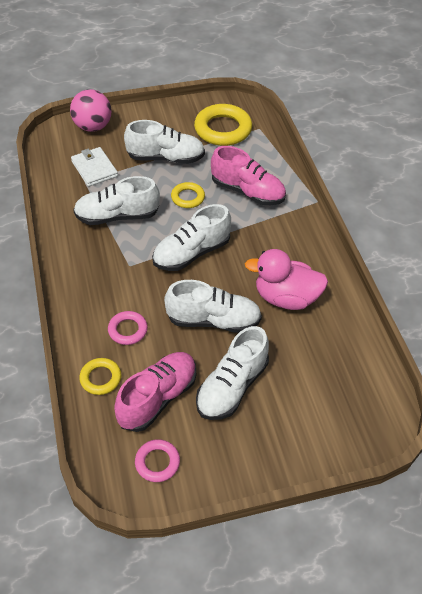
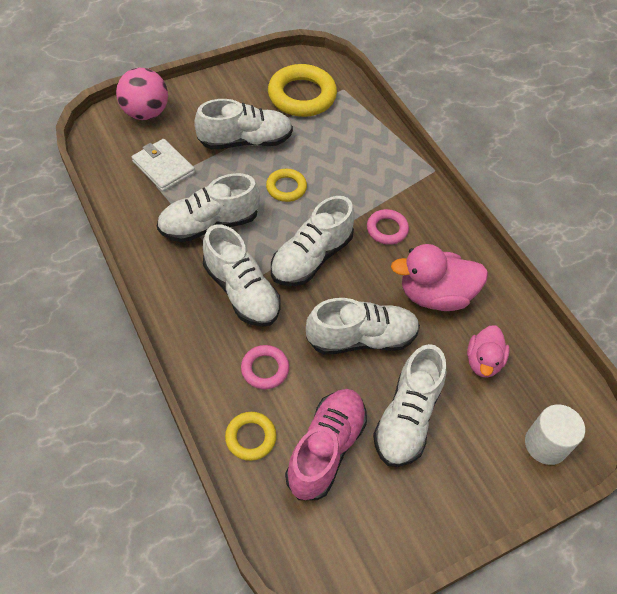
camera: 15 degrees left, 5 degrees up
(127, 269) = (241, 291): none -> white shoe
(157, 462) = (349, 532): pink ring -> pink ring (387, 229)
(247, 191) = (353, 170): pink shoe -> none
(310, 355) = (483, 361): none -> pink duck
(344, 429) = (545, 444): none -> white cylinder

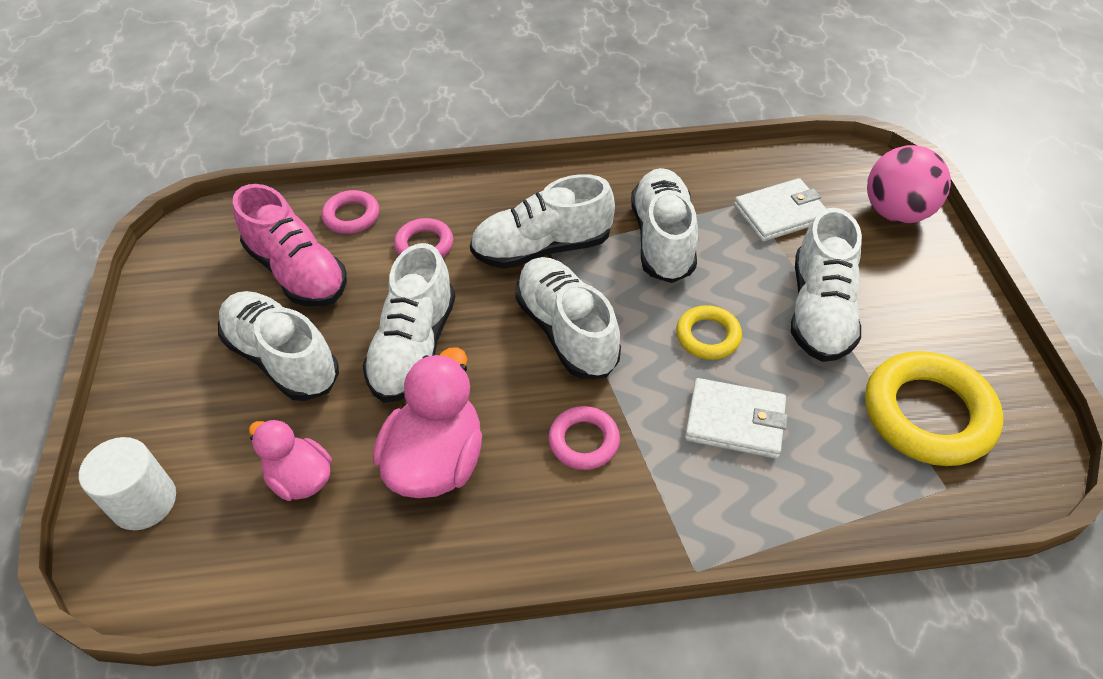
camera: 115 degrees right, 5 degrees down
(250, 437) = (351, 216): yellow ring -> pink ring
(342, 167) = (735, 421): none -> white wallet

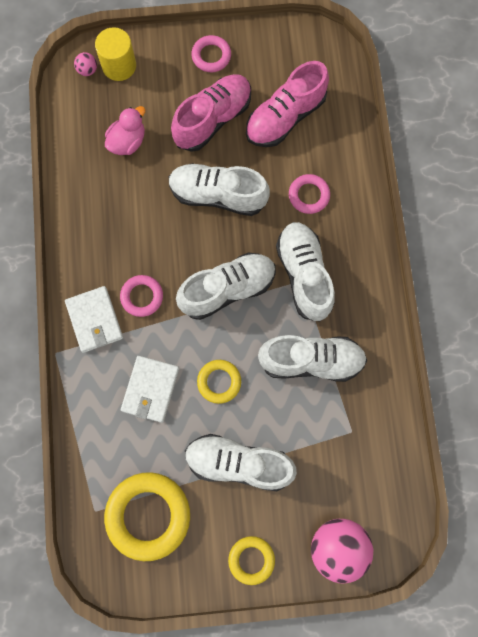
camera: 90 degrees right, 25 degrees up
(137, 556) = (87, 70): none -> pink ball
(144, 502) = (119, 66): white cylinder -> yellow cylinder
(283, 359) = (212, 119): white shoe -> pink shoe
(351, 216) = (338, 144): pink ring -> pink ring (211, 56)
(436, 461) = (134, 213): pink duck -> none
(780, 213) = (337, 454): white wallet -> white wallet (94, 320)
(943, 294) = (251, 560): none -> yellow ring

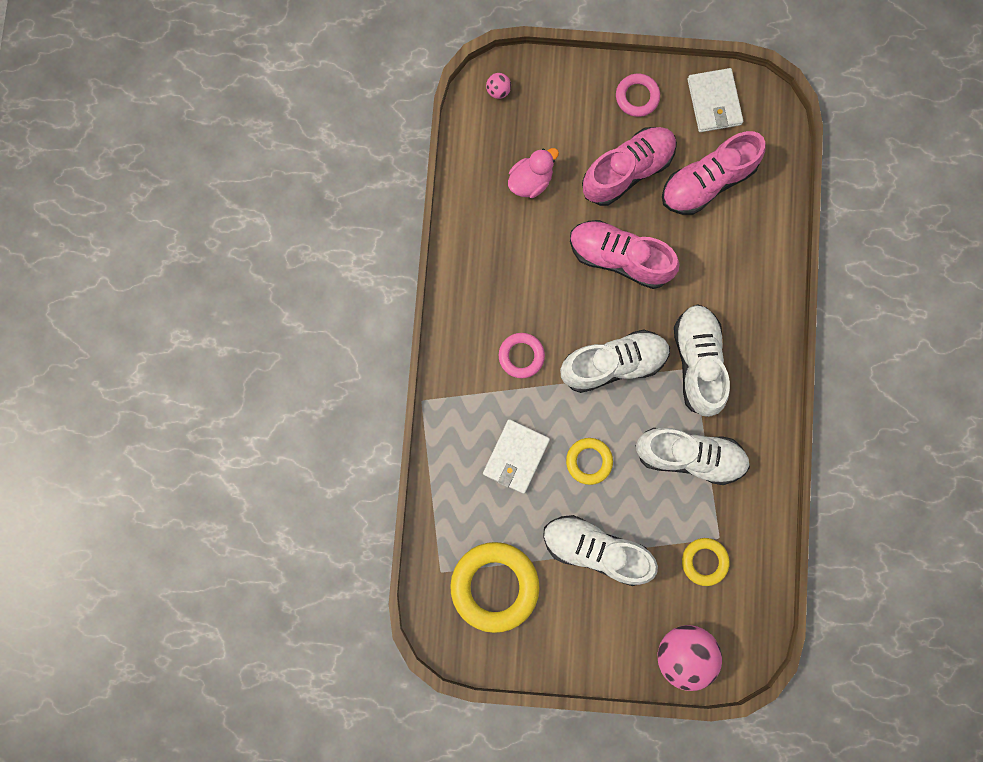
camera: 10 degrees right, 5 degrees up
(94, 320) = (468, 372): white wallet -> white wallet (714, 102)
(119, 66) = (533, 91): yellow cylinder -> none
(218, 195) = (619, 258): white shoe -> pink shoe
(251, 560) = (593, 649): yellow ring -> yellow ring (704, 561)
(309, 195) = (718, 275): pink ring -> none

